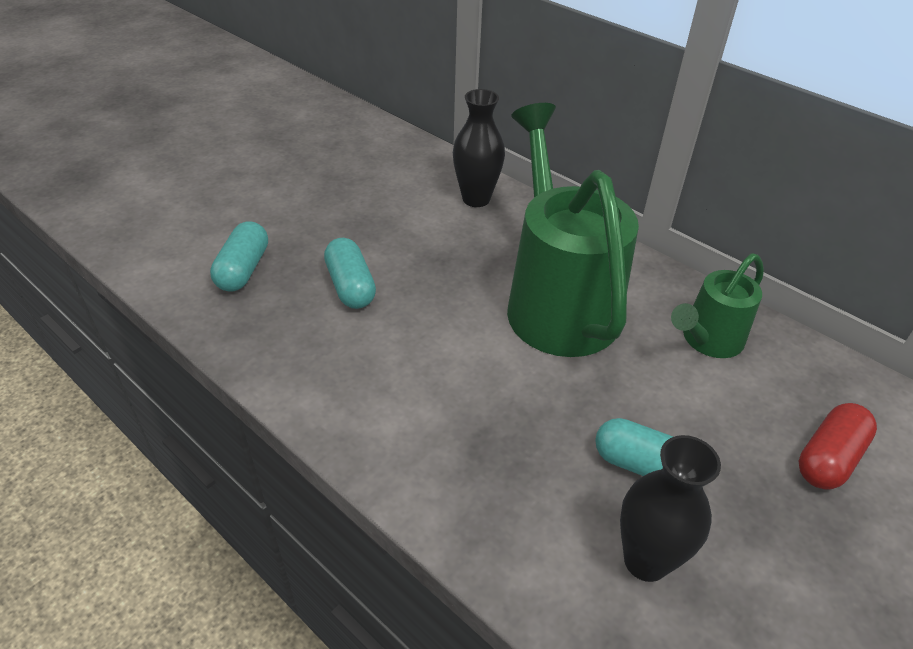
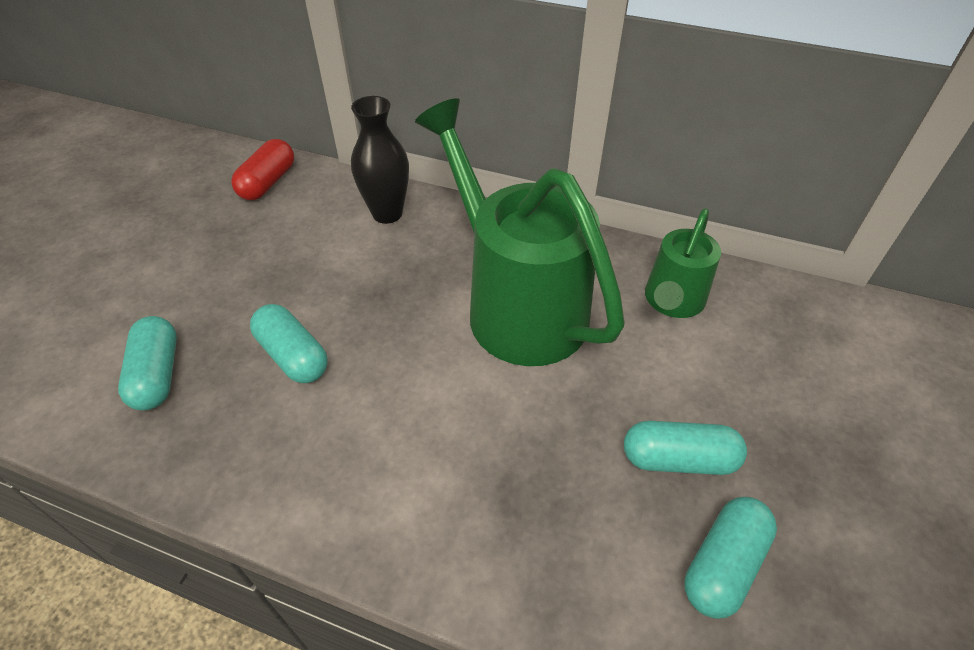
camera: 20 degrees left, 5 degrees up
(645, 560) = (723, 564): black vase -> turquoise capsule
(828, 458) = (826, 388): red capsule -> red capsule (268, 182)

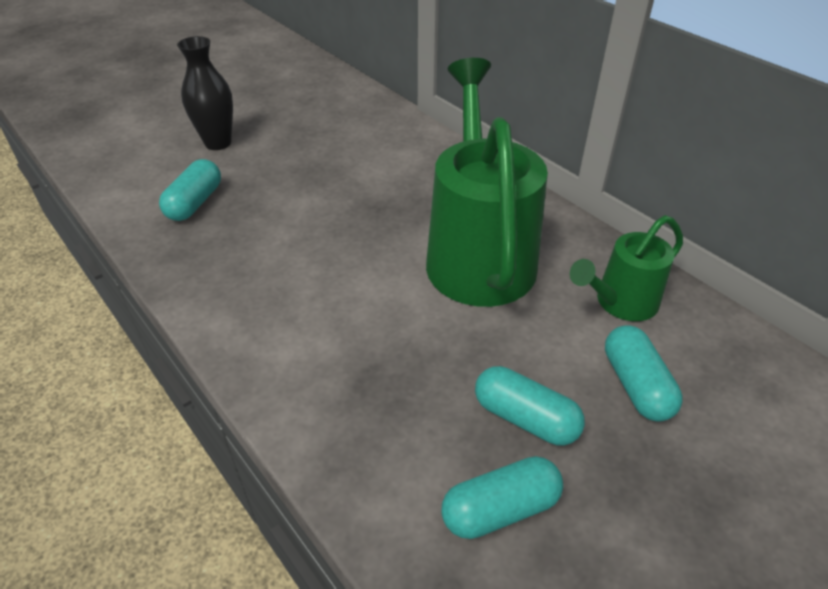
camera: 30 degrees right, 5 degrees down
(268, 182) = (354, 107): red capsule -> none
(293, 355) = (286, 225): turquoise capsule -> turquoise capsule (636, 385)
(387, 213) = (426, 155): black vase -> black vase (218, 143)

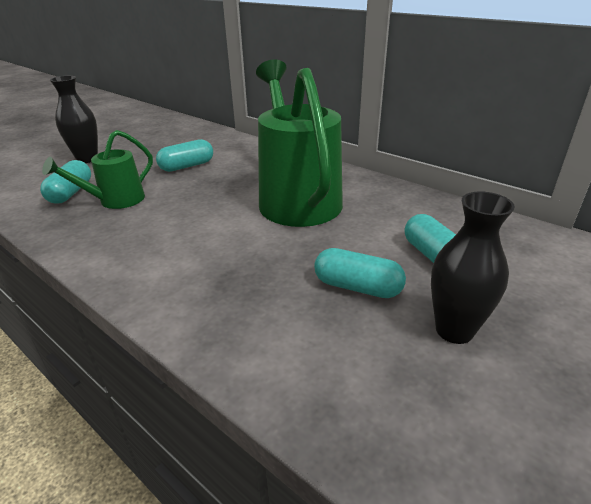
camera: 10 degrees left, 10 degrees down
(500, 509) = (354, 348): turquoise capsule -> turquoise capsule (187, 166)
(619, 303) = (406, 213): green watering can -> green watering can (115, 201)
(629, 506) = (454, 330): none -> black vase

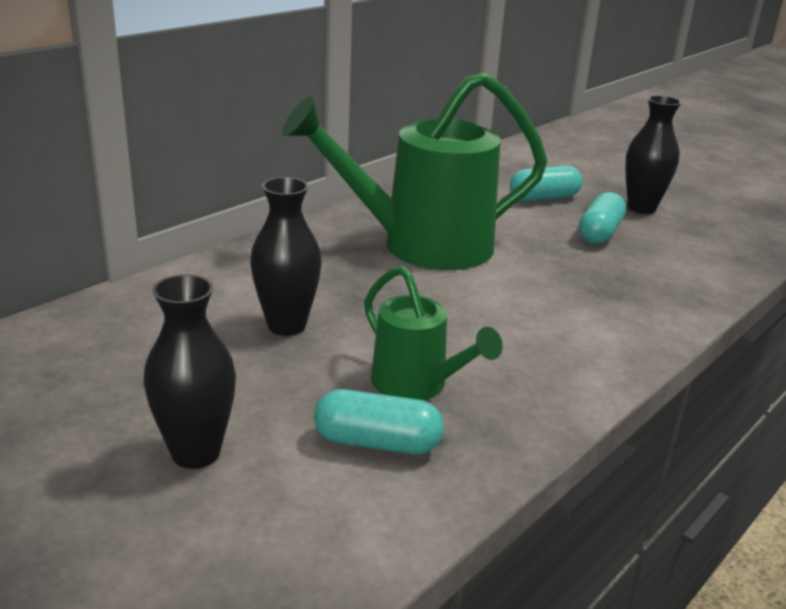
camera: 90 degrees left, 5 degrees down
(187, 166) = (286, 325): turquoise capsule -> black vase

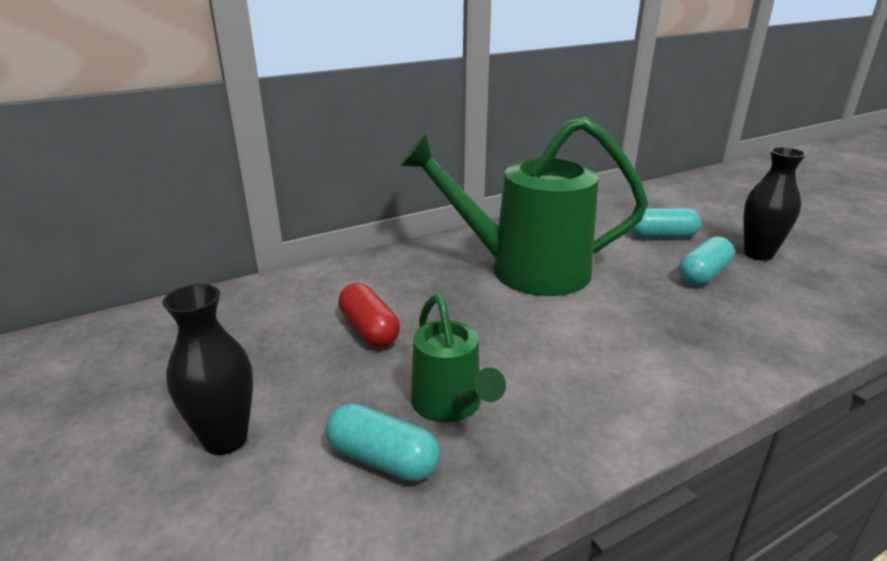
camera: 20 degrees right, 0 degrees up
(286, 325) = (369, 330): black vase -> red capsule

